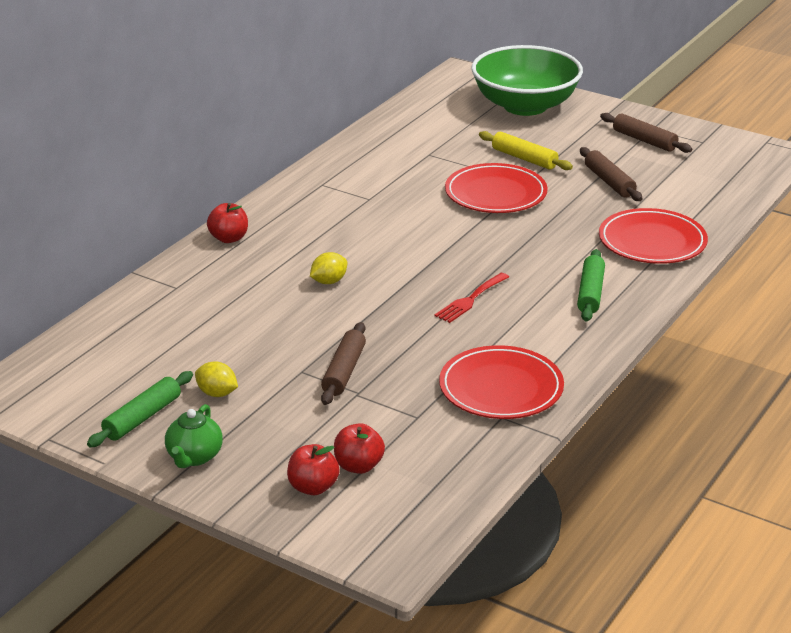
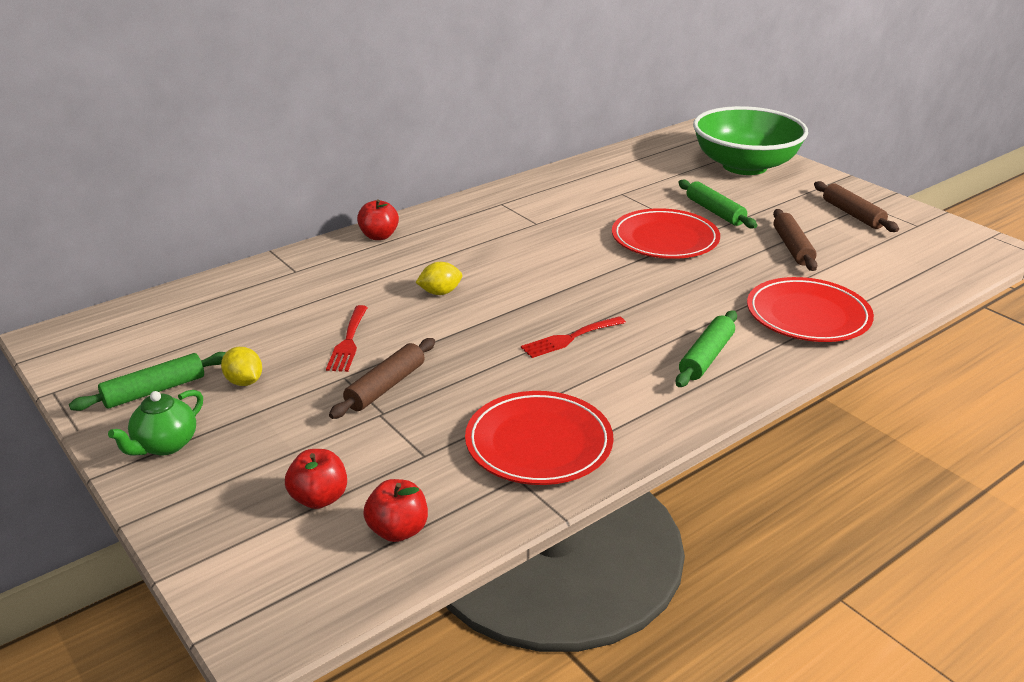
camera: 20 degrees right, 0 degrees up
(281, 341) = (348, 342): none -> red fork
(313, 487) = (252, 512): red apple -> red apple (398, 530)
(524, 158) = (715, 212): yellow rolling pin -> green rolling pin

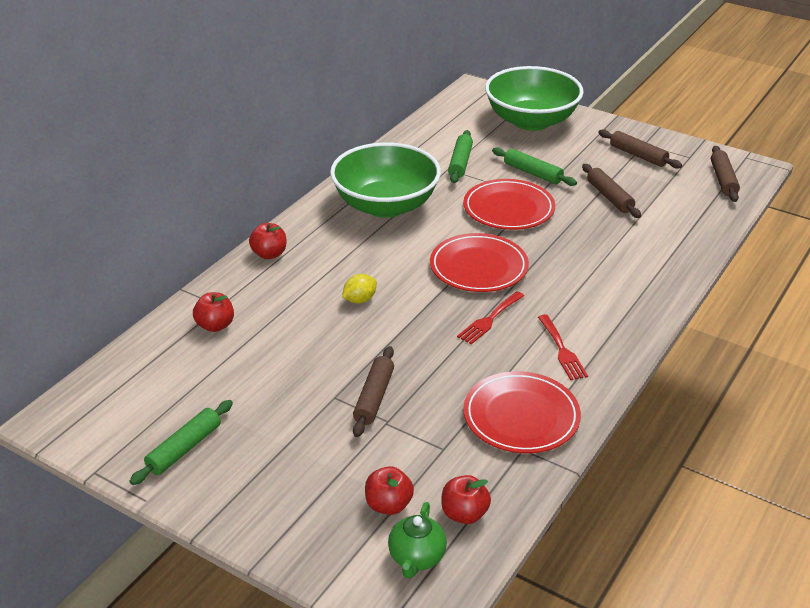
camera: 20 degrees left, 5 degrees up
(165, 445) = (232, 494): green teapot -> green teapot (416, 558)
(244, 382) = (255, 422): yellow lemon -> none
(276, 287) = (215, 325): none -> red apple
(348, 342) = (315, 364): red fork -> red fork (562, 350)
(531, 214) = (386, 205): none -> green bowl
(706, 357) = (599, 313): green rolling pin -> green rolling pin (460, 162)
(808, 315) = (652, 259): red plate -> red plate (478, 267)
(948, 253) = (723, 180): none -> brown rolling pin

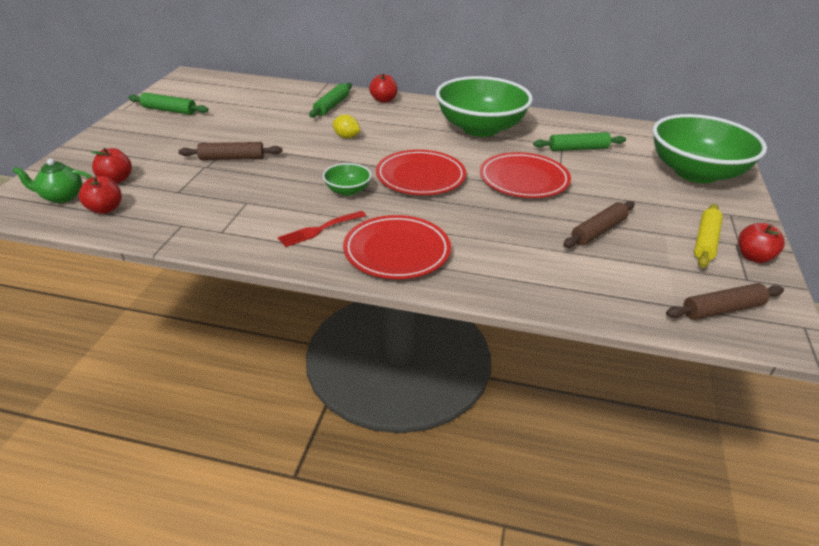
camera: 70 degrees right, 0 degrees up
(215, 325) = (293, 98): red apple -> red apple (754, 257)
(489, 320) = (347, 190): red fork -> green bowl
(521, 416) = (222, 220): red plate -> red plate (397, 251)
(533, 173) = (598, 184): green rolling pin -> green rolling pin (332, 106)
(638, 155) = (705, 242): brown rolling pin -> yellow rolling pin

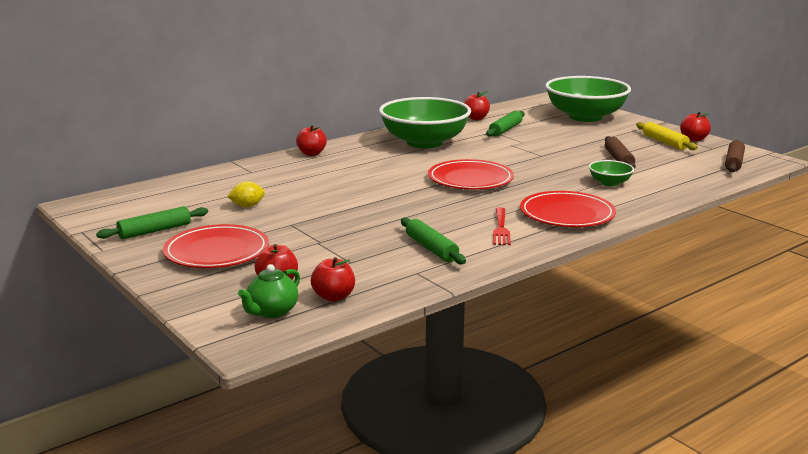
camera: 50 degrees left, 15 degrees down
(232, 158) = (321, 229): brown rolling pin -> none
(332, 106) = (285, 172): green rolling pin -> green rolling pin (431, 248)
(346, 137) = (358, 182): yellow lemon -> yellow lemon (247, 206)
(347, 190) = (453, 205): green bowl -> green bowl (609, 183)
(524, 179) = (524, 155): red plate -> red plate (217, 252)
(584, 126) = (476, 118): none -> red apple

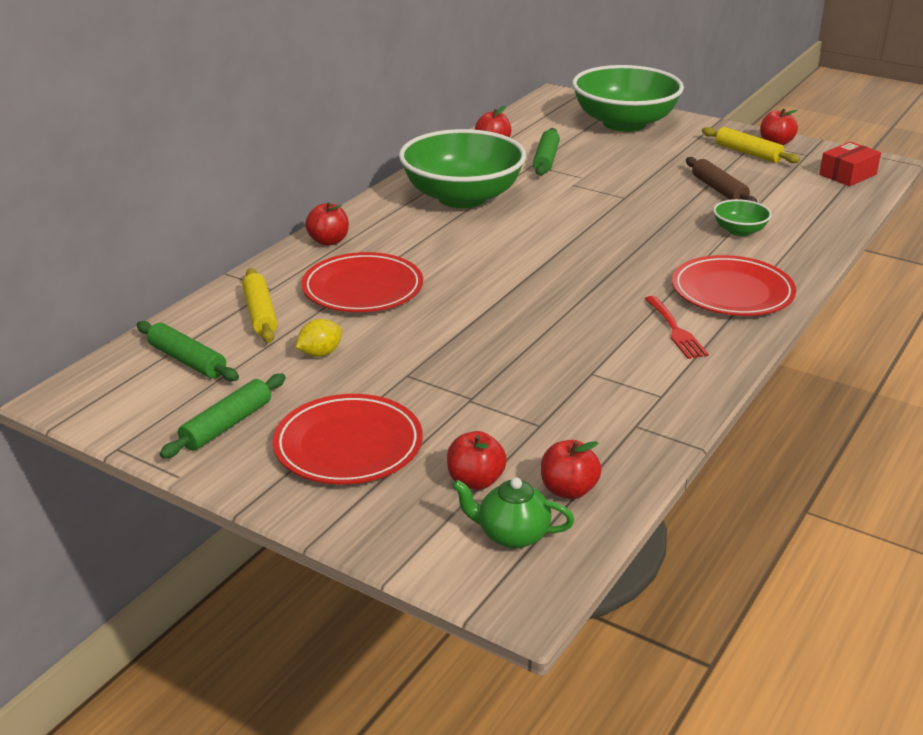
camera: 20 degrees left, 10 degrees up
(231, 182) = (260, 314): none -> yellow rolling pin
(272, 312) = (512, 535): green teapot -> green teapot turned 90 degrees clockwise
(431, 248) = (620, 381): green rolling pin -> green rolling pin (187, 360)
(470, 179) = (572, 253): red plate -> red plate (362, 288)
(734, 162) = (847, 174): brown rolling pin -> red box

